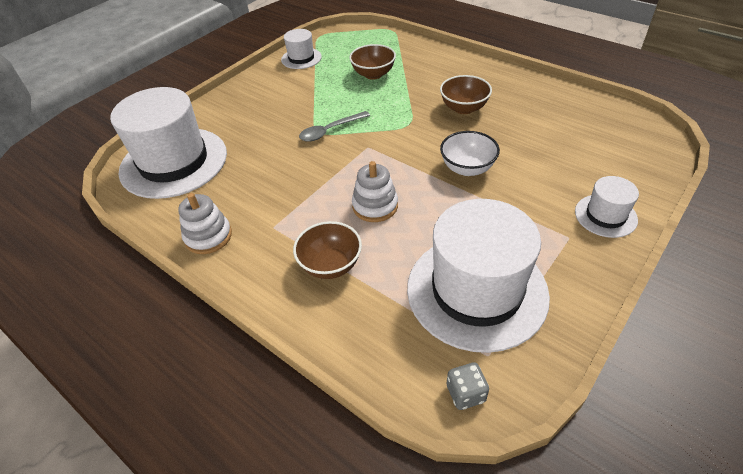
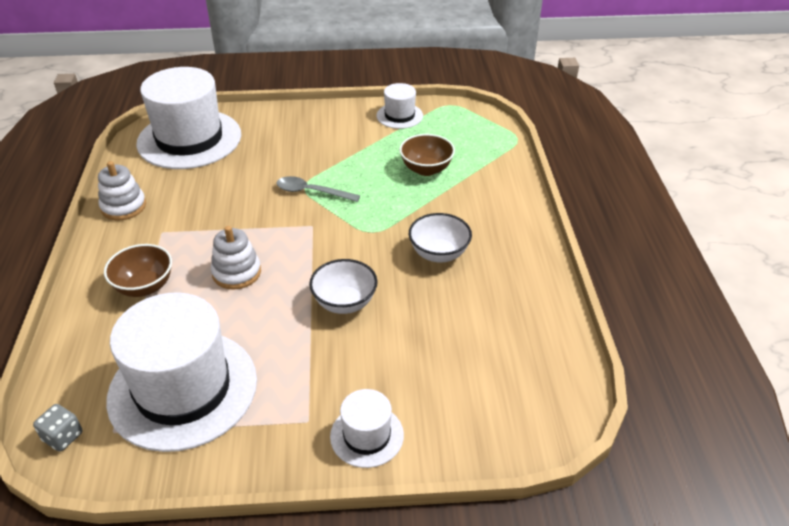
camera: 45 degrees right, 5 degrees down
(464, 108) = (439, 253): brown bowl -> white bowl

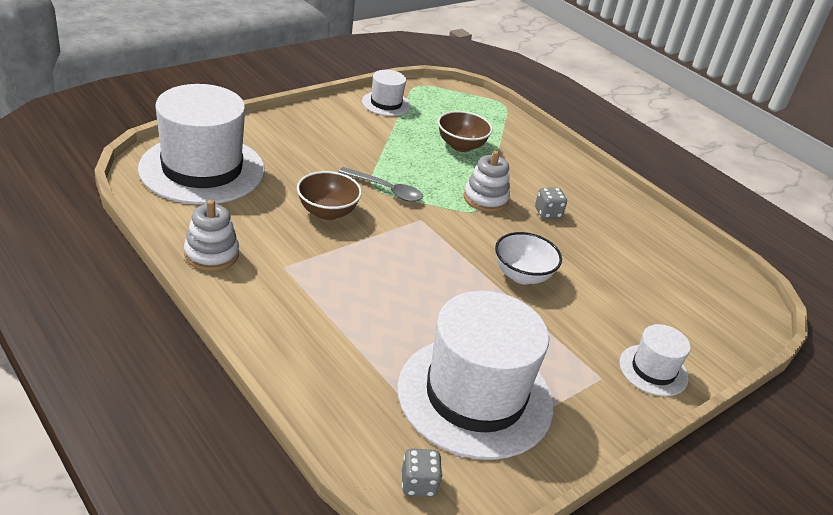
camera: 40 degrees left, 5 degrees down
(144, 286) = (330, 322): brown bowl -> brown bowl (327, 212)
(236, 272) = (403, 281): white stacking toy -> white stacking toy (485, 199)
(311, 192) = (386, 190): grey spoon -> grey spoon turned 135 degrees counterclockwise
(439, 253) = (548, 213): white bowl -> grey dice

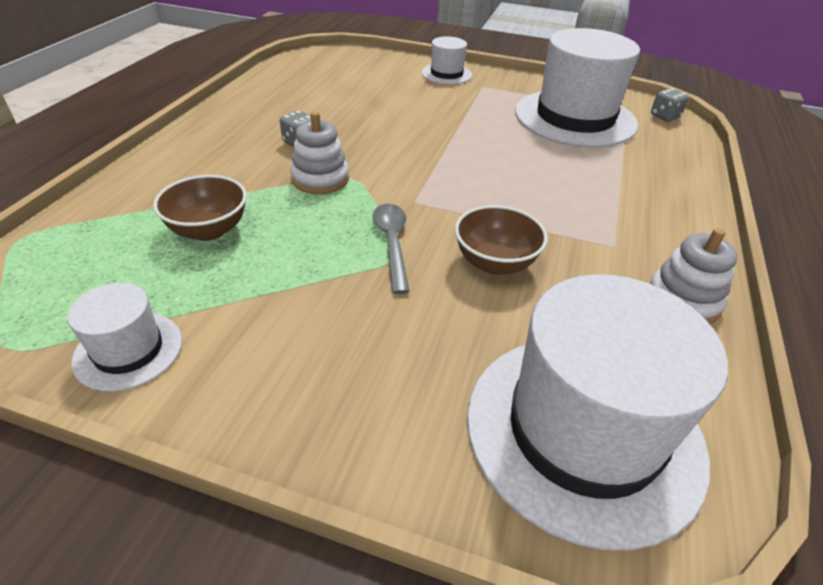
camera: 120 degrees left, 5 degrees up
(522, 275) = (420, 132): white bowl -> none

